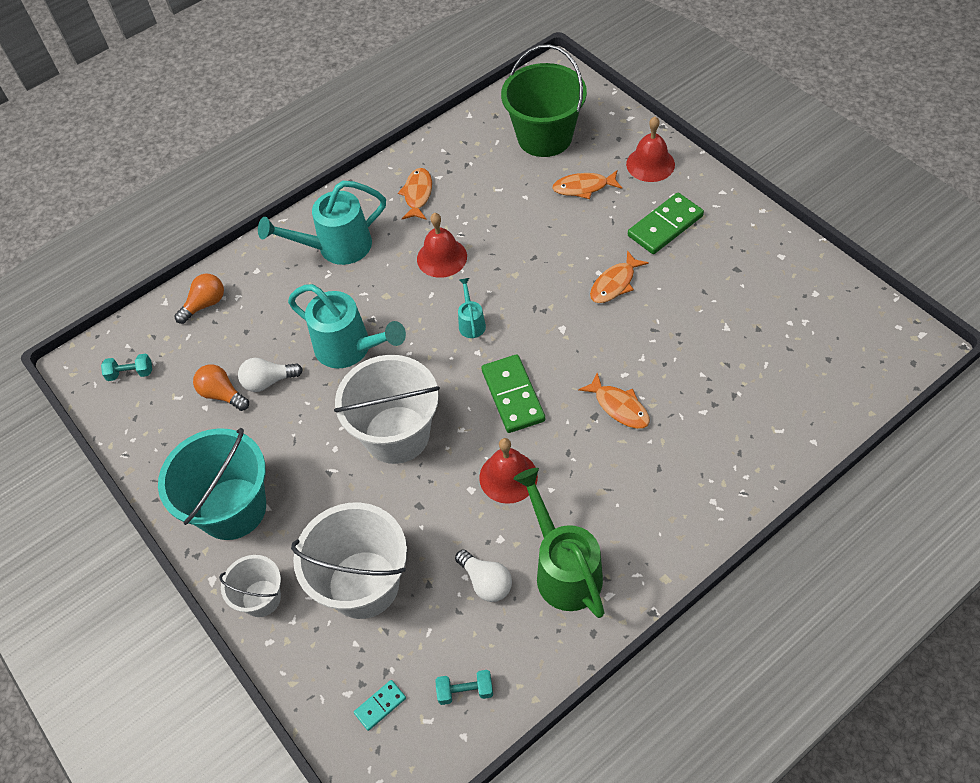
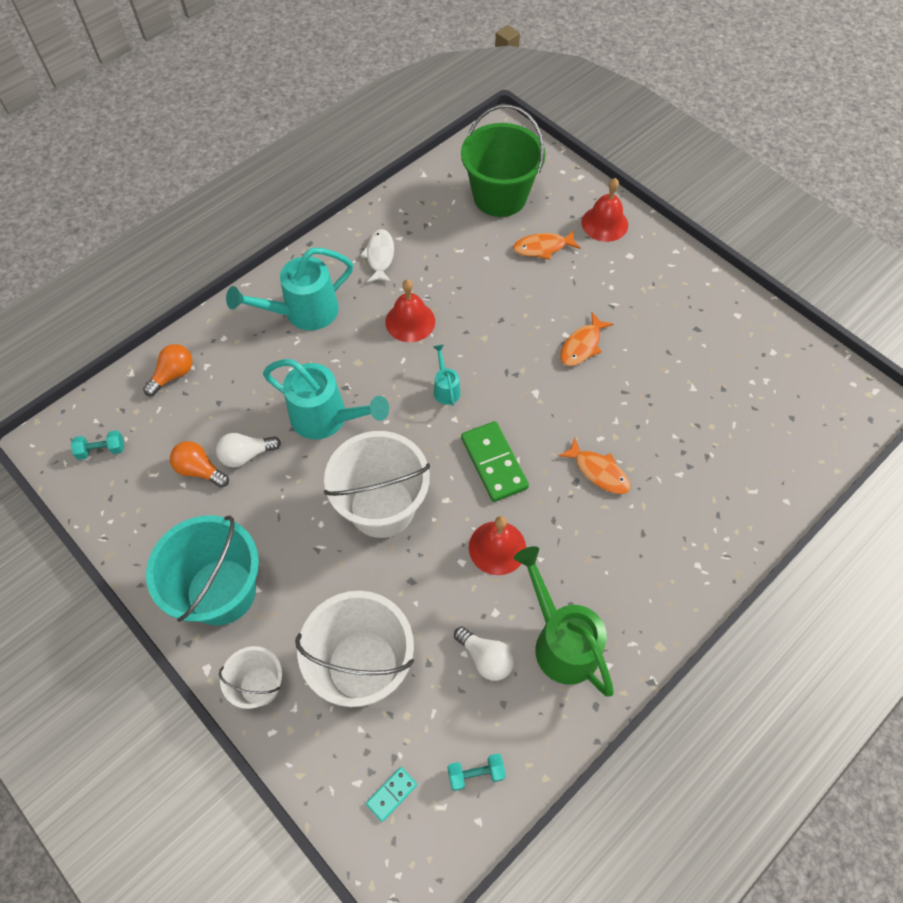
camera: 10 degrees left, 5 degrees up
(417, 194) = (380, 256): orange fish -> white fish
(665, 226) = (624, 286): green domino -> none

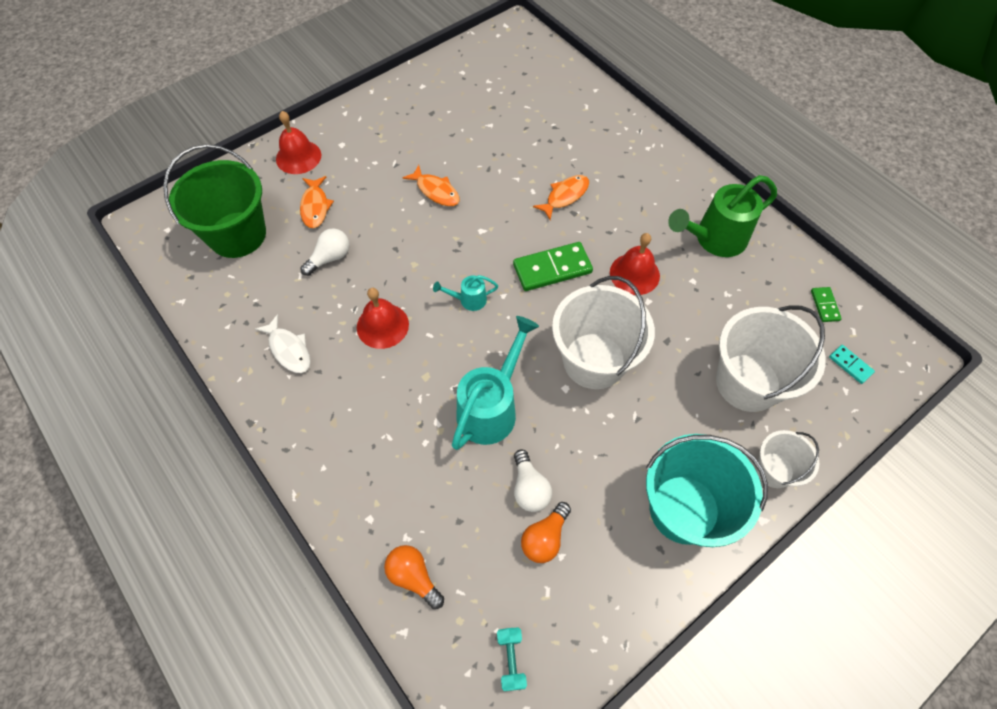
camera: 85 degrees left, 0 degrees up
(303, 312) = (350, 429): turquoise watering can -> none
(380, 256) = (289, 349): white fish -> white fish turned 135 degrees counterclockwise
(476, 773) = (825, 305): turquoise dumbbell -> green domino
(485, 658) = (732, 291): white light bulb -> white light bulb (330, 258)

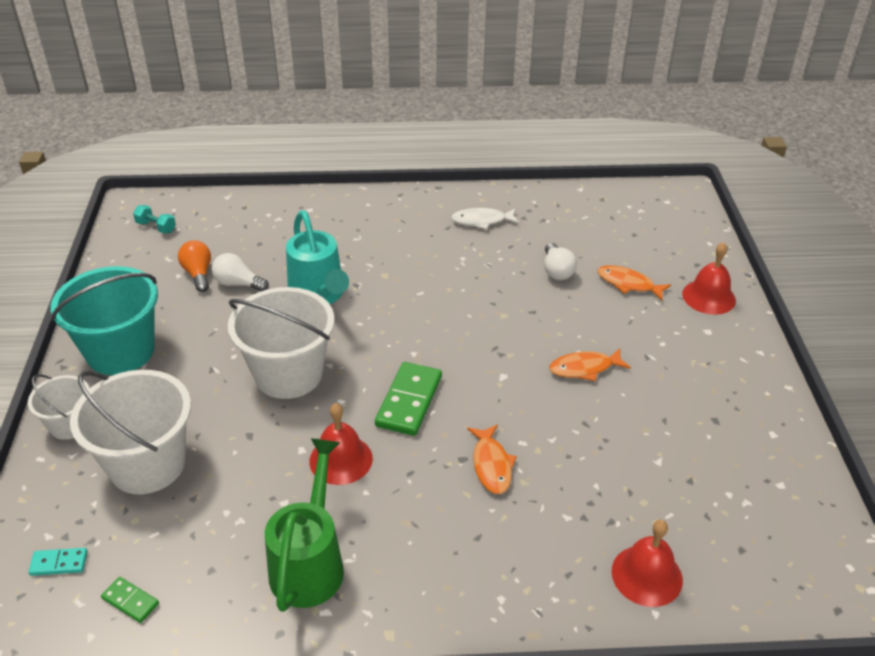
camera: 125 degrees right, 20 degrees down
(237, 235) = (630, 232): green bucket -> none
(382, 325) = (456, 272): red bell -> red bell (647, 575)
(414, 577) = (251, 212): orange light bulb -> none
(469, 300) = (431, 330): turquoise watering can -> none

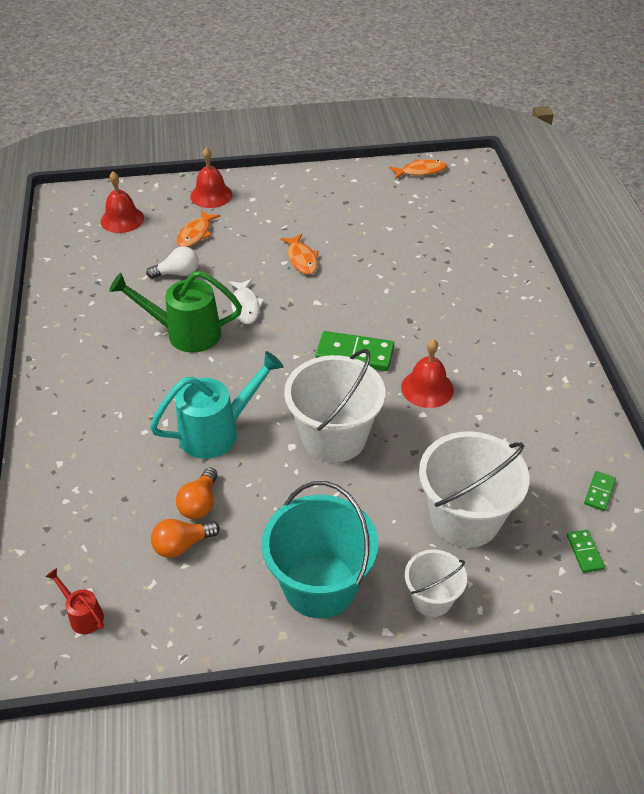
camera: 95 degrees left, 5 degrees up
(59, 563) = (584, 552): turquoise domino -> green domino
(156, 227) = (83, 615): turquoise dumbbell -> red watering can
(238, 284) = (199, 503): white light bulb -> orange light bulb
(310, 563) = (529, 393): green watering can -> green watering can (185, 333)
(482, 221) = (95, 322): white fish -> white fish (245, 306)
(491, 465) = (412, 305): orange fish -> orange fish (420, 171)
(647, 575) = (484, 237): red bell -> red bell (122, 219)

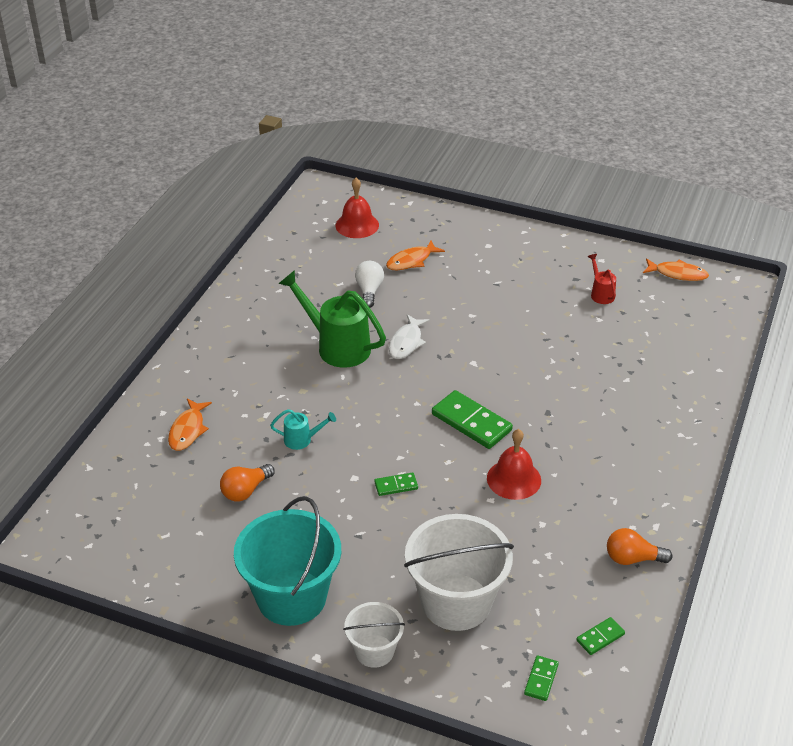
camera: 30 degrees right, 5 degrees down
(83, 615) = (100, 534): red watering can -> red watering can (601, 294)
(177, 273) = (369, 291): white light bulb -> white light bulb turned 105 degrees counterclockwise
(182, 545) = (209, 516): orange light bulb -> orange light bulb (632, 558)
(211, 195) = (452, 229): red bell -> none
(217, 432) = (302, 440): turquoise watering can -> turquoise watering can, size x0.48
(301, 259) = (490, 318): orange fish -> orange fish (188, 430)
(334, 437) = (396, 485): white bucket -> green domino

